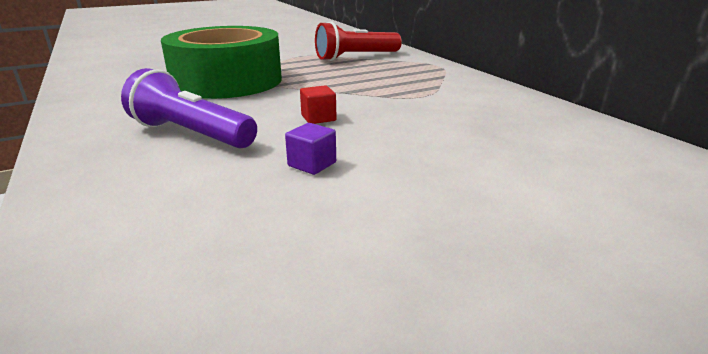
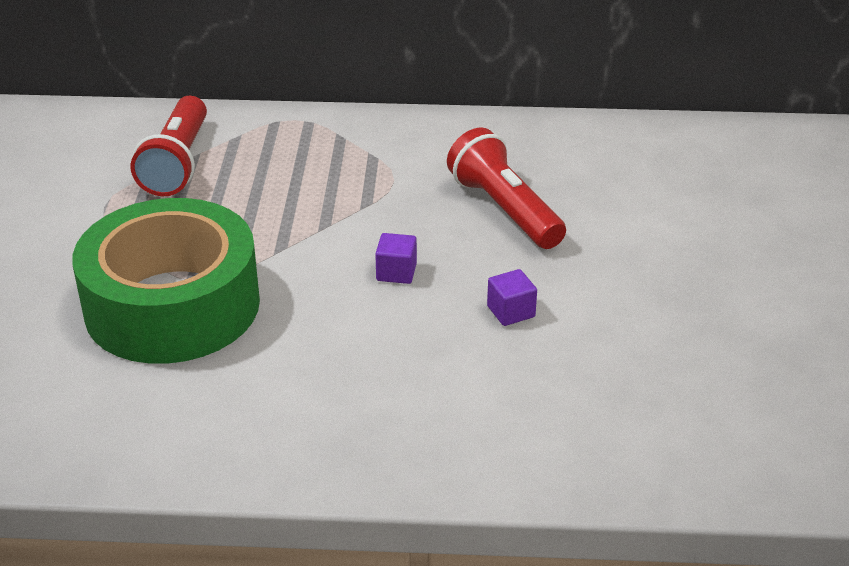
camera: 60 degrees left, 10 degrees up
(190, 134) = (363, 373): purple flashlight -> none
(318, 118) = (396, 272): red cube -> purple cube
(446, 131) = (504, 210): none -> red flashlight

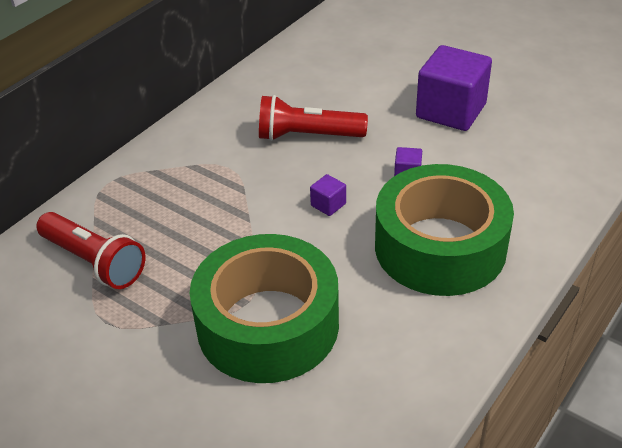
camera: 55 degrees left, 5 degrees up
(400, 385) = (440, 247): none -> green tape
(683, 301) = (451, 111): none -> purple cube

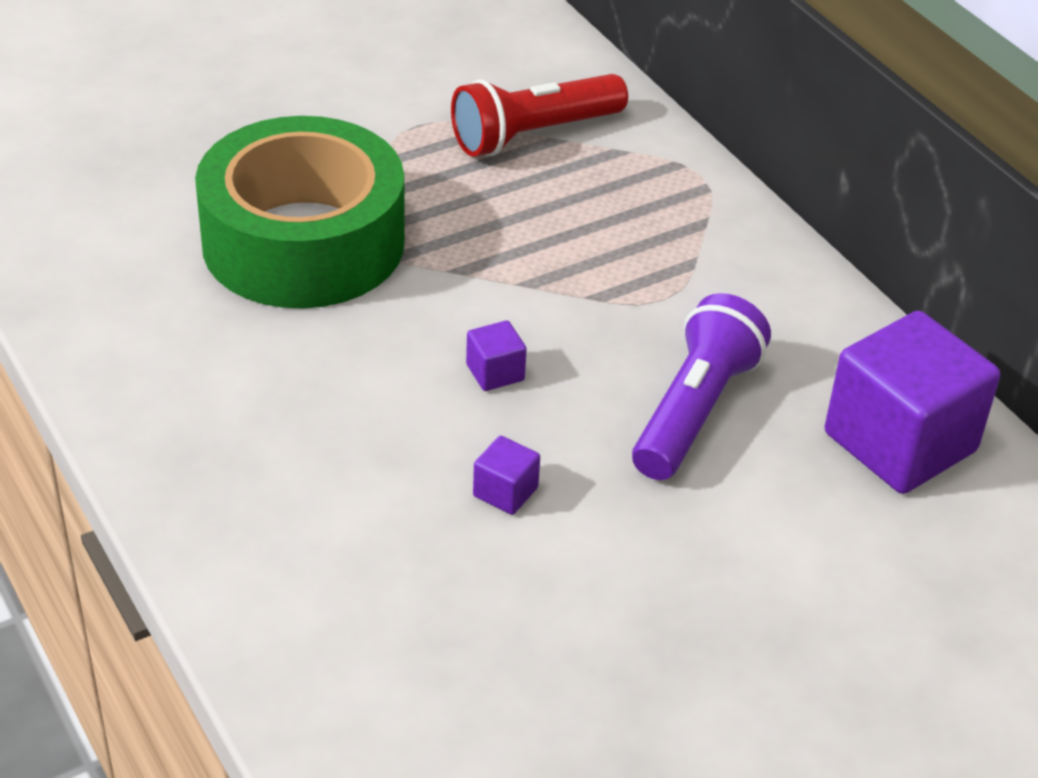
camera: 110 degrees right, 0 degrees up
(307, 136) = (694, 410): red flashlight -> purple flashlight
(440, 247) = (309, 455): green tape -> none
(451, 111) = (659, 639): purple cube -> purple cube (899, 442)

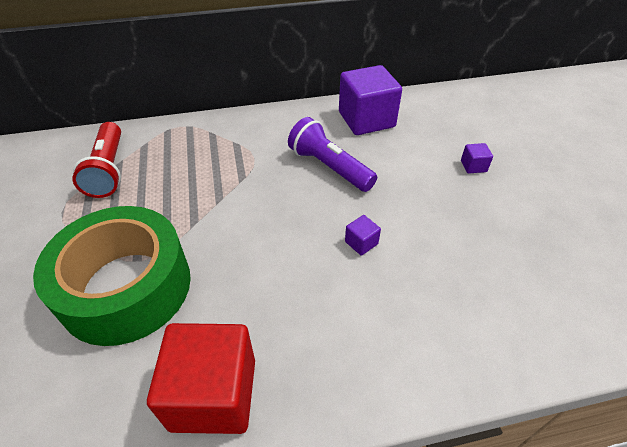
camera: 70 degrees left, 5 degrees up
(163, 382) = (214, 394): none -> red cube
(495, 372) = (277, 227): purple cube -> purple cube (473, 166)

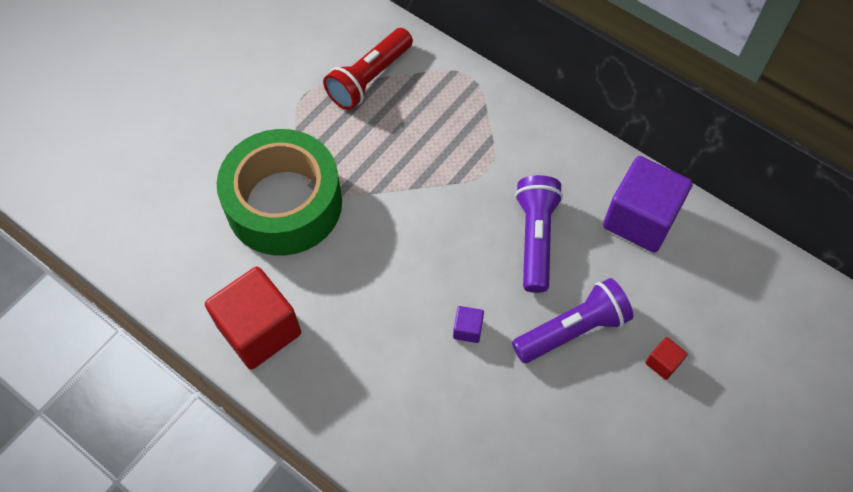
camera: 50 degrees right, 15 degrees up
(413, 190) = (572, 329): none -> purple flashlight
(473, 166) = (663, 363): purple cube -> red cube

